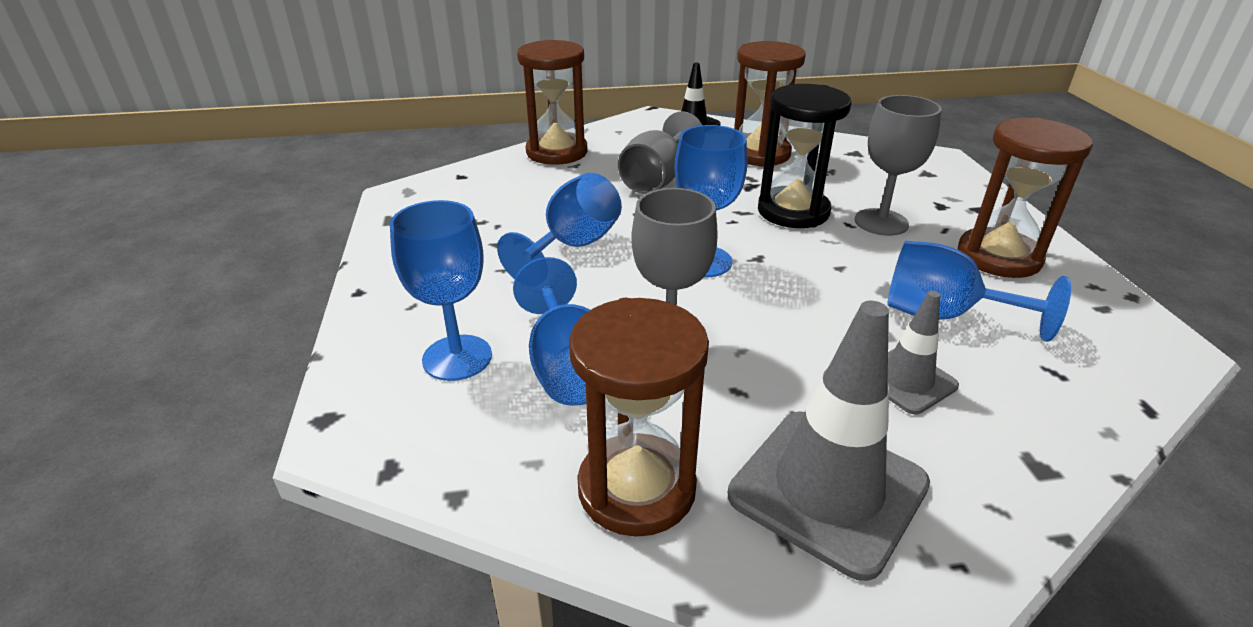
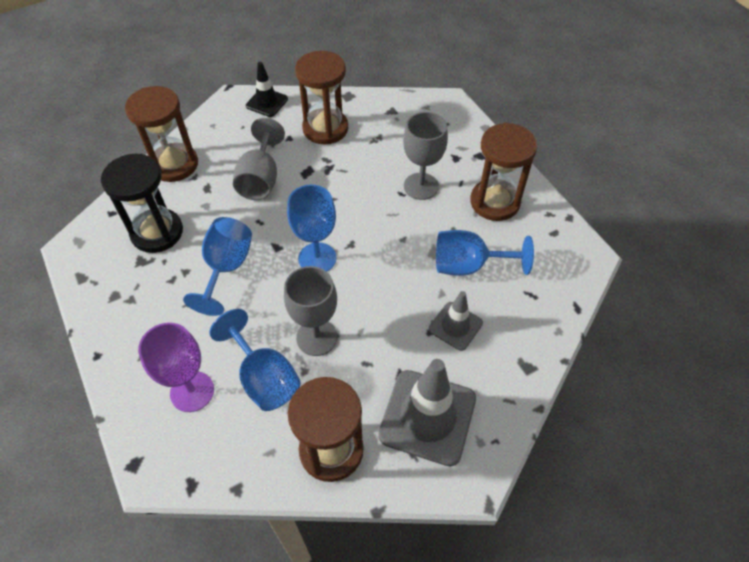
camera: 20 degrees left, 20 degrees up
(457, 358) = (192, 391): blue goblet -> purple goblet
(793, 211) = (363, 190): black hourglass -> black hourglass (157, 232)

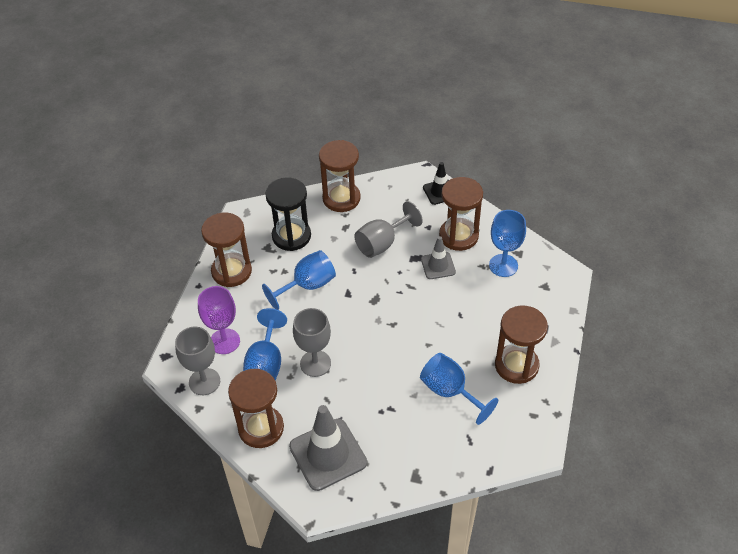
camera: 45 degrees right, 5 degrees down
(123, 312) = (231, 271): none -> brown hourglass
(317, 258) = (364, 318): blue goblet -> blue goblet (503, 265)
(421, 186) = (478, 319): grey goblet -> grey goblet (204, 381)
(455, 326) = (400, 420): grey traffic cone -> grey traffic cone (438, 265)

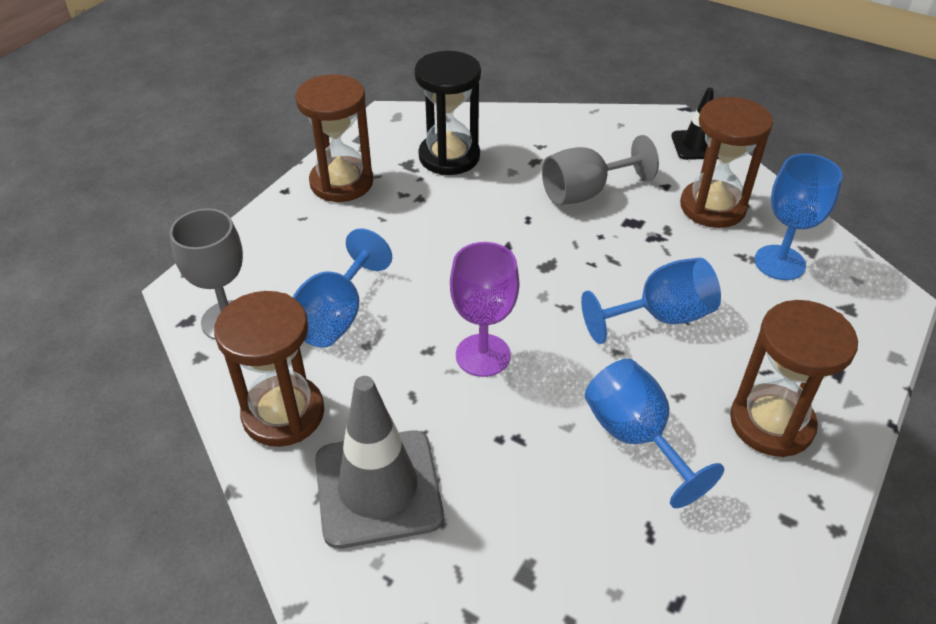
camera: 15 degrees right, 5 degrees down
(224, 341) = (287, 271): purple goblet -> purple goblet (483, 355)
(307, 286) = (447, 224): blue goblet -> blue goblet (660, 317)
(315, 363) = (415, 336): grey goblet -> none
(341, 198) = (542, 125): brown hourglass -> none
(438, 265) = (667, 240): grey traffic cone -> none

